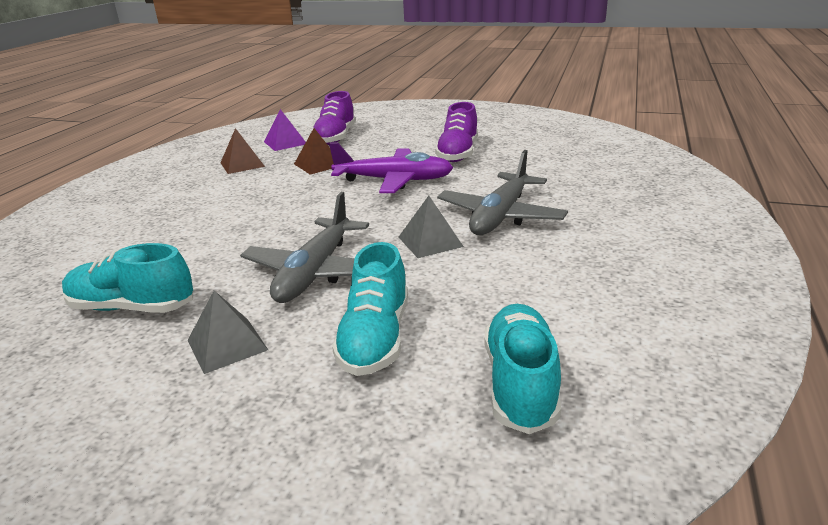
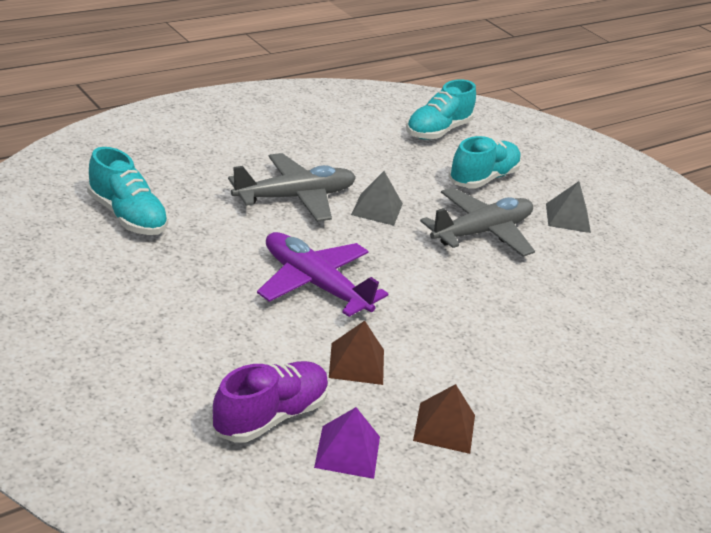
camera: 150 degrees left, 5 degrees up
(132, 307) = (622, 275): turquoise shoe -> turquoise shoe (127, 216)
(458, 153) = (192, 282): purple shoe -> none

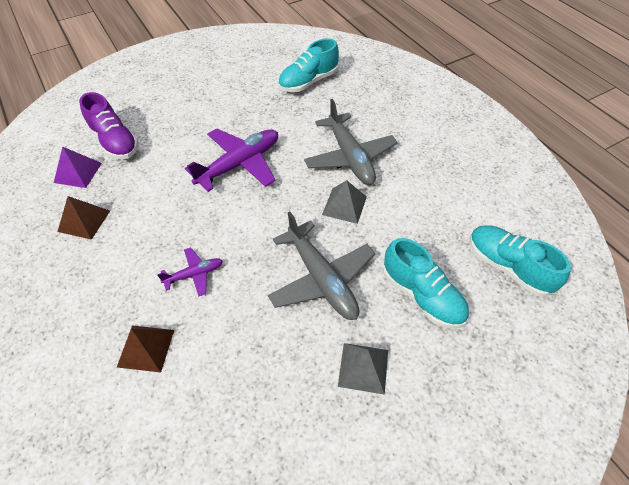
camera: 100 degrees right, 20 degrees up
(356, 363) = (154, 181): brown pyramid -> brown pyramid (146, 348)
(502, 319) = (194, 274): none -> purple plane

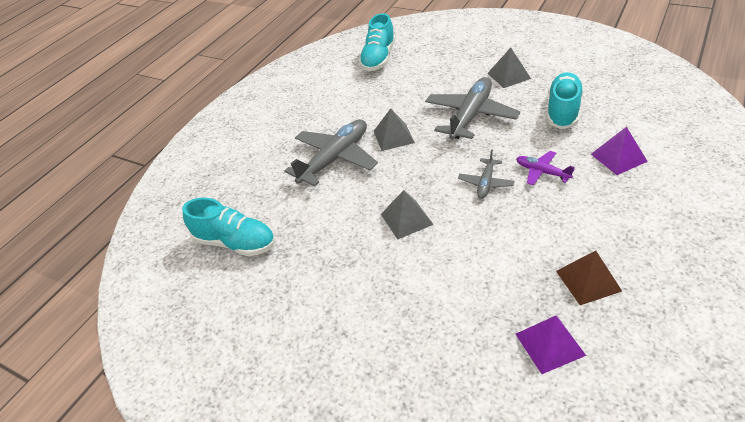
camera: 115 degrees left, 10 degrees down
(115, 142) = (475, 350): purple shoe -> none
(146, 348) = (618, 157): brown pyramid -> purple pyramid
(224, 229) = (485, 183): none -> grey plane
(240, 164) = (406, 219): purple plane -> grey pyramid
(422, 295) = (435, 77): turquoise shoe -> turquoise shoe (563, 110)

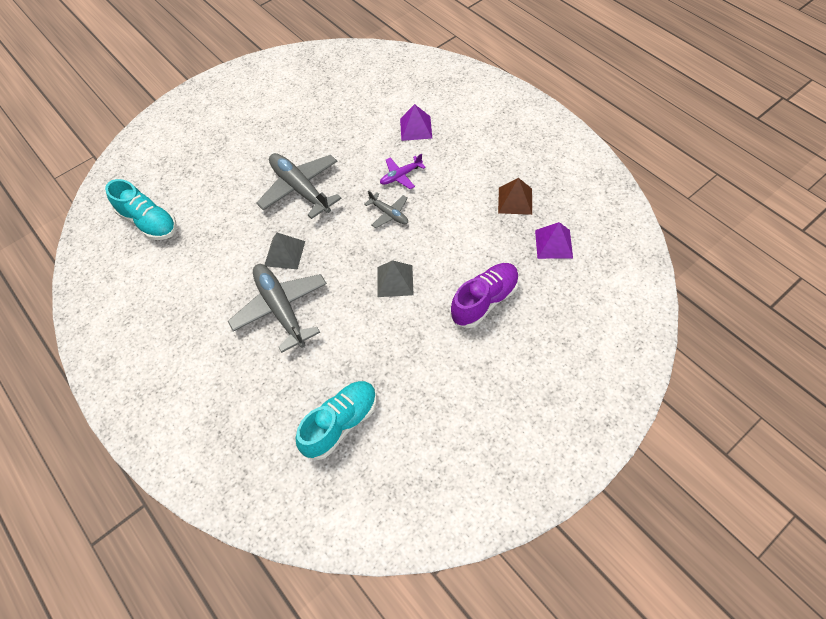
camera: 70 degrees left, 15 degrees up
(422, 302) = (485, 301): none -> purple shoe
(508, 76) = (267, 141): grey pyramid -> none
(563, 110) = (341, 131): turquoise shoe -> none

